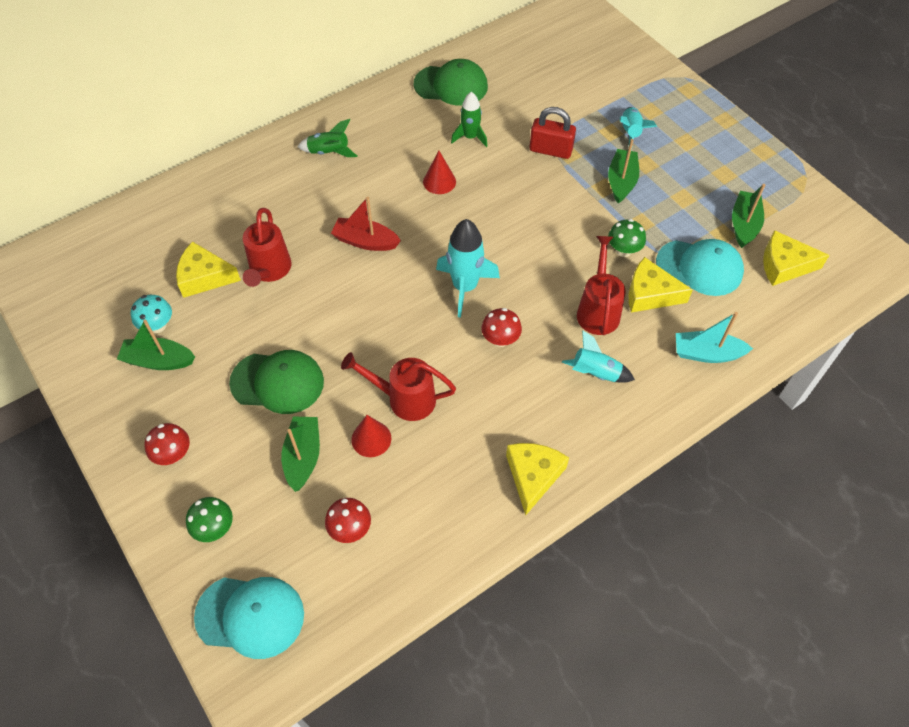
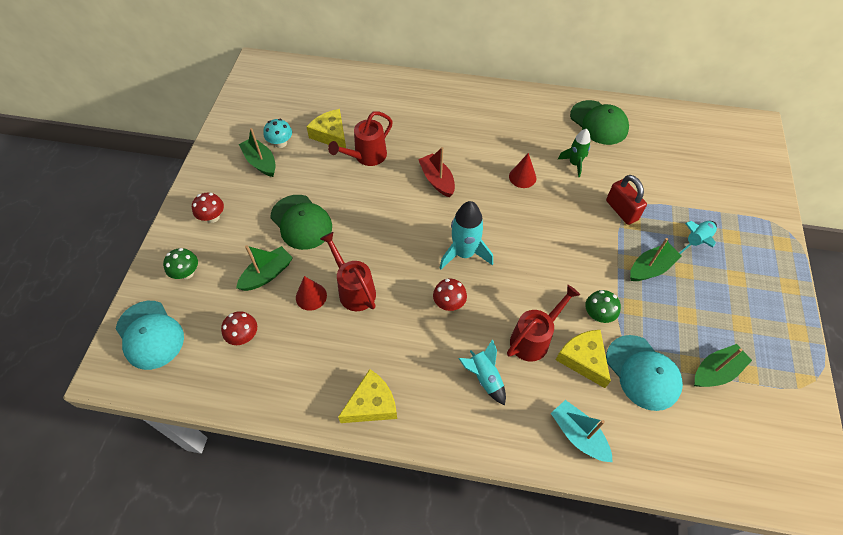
camera: 45 degrees right, 0 degrees up
(329, 152) = (475, 113): green rocket -> none
(784, 265) = (716, 427): yellow cheese -> none

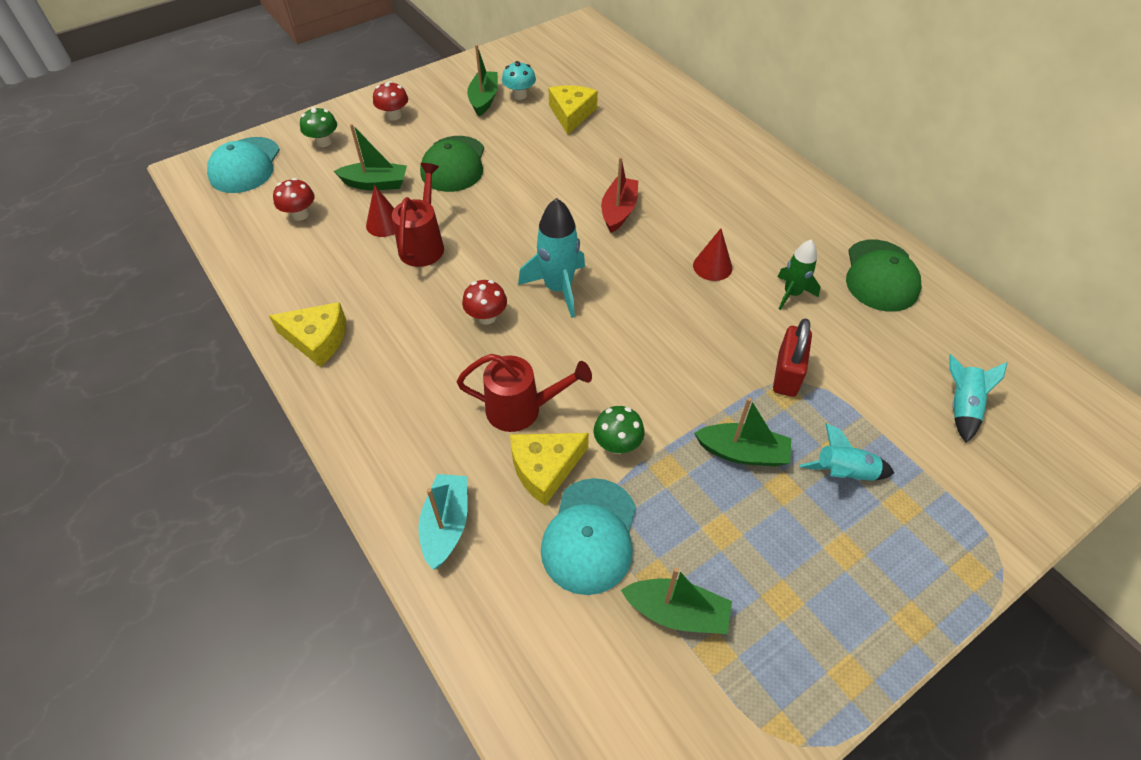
camera: 45 degrees right, 5 degrees down
(366, 157) = (579, 150): red watering can -> none
(484, 377) = (432, 400): turquoise rocket -> turquoise rocket (961, 406)
(583, 359) = (545, 468): yellow cheese -> yellow cheese turned 135 degrees counterclockwise

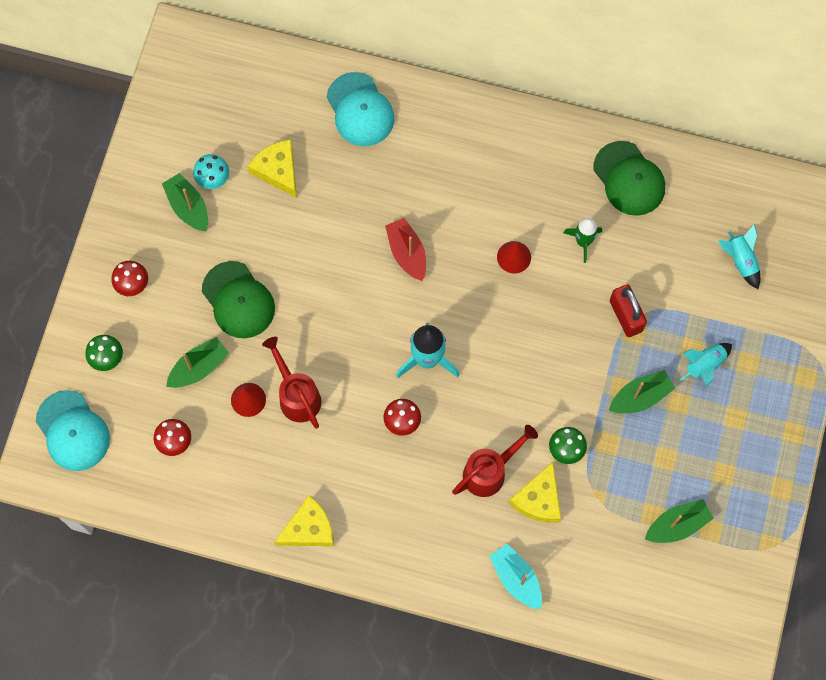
camera: 40 degrees left, 20 degrees up
(590, 535) = (599, 519): turquoise cap -> turquoise cap (360, 110)

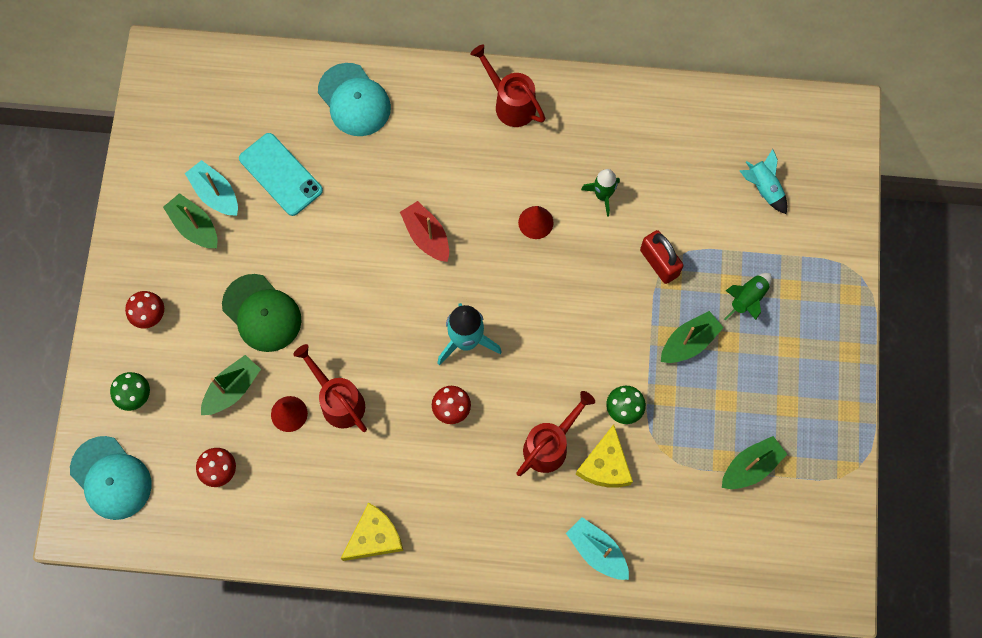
camera: 10 degrees left, 0 degrees up
(213, 179) = (215, 194): turquoise mushroom -> turquoise boat
(278, 170) = (280, 174): yellow cheese -> turquoise phone
(510, 137) = (510, 103): none -> red watering can
(629, 179) = (637, 125): green cap -> none
(704, 365) = (747, 299): turquoise rocket -> green rocket

